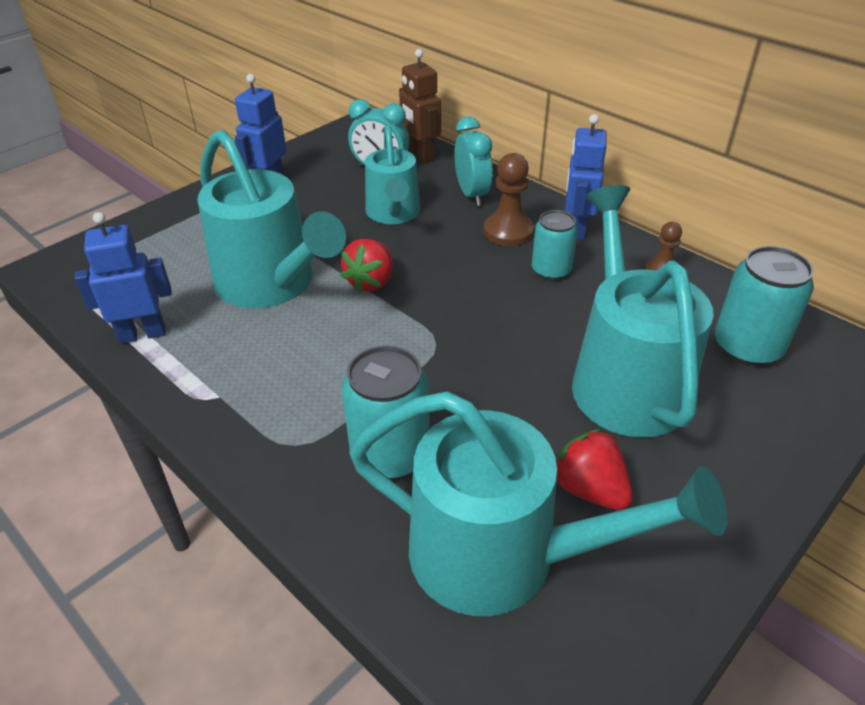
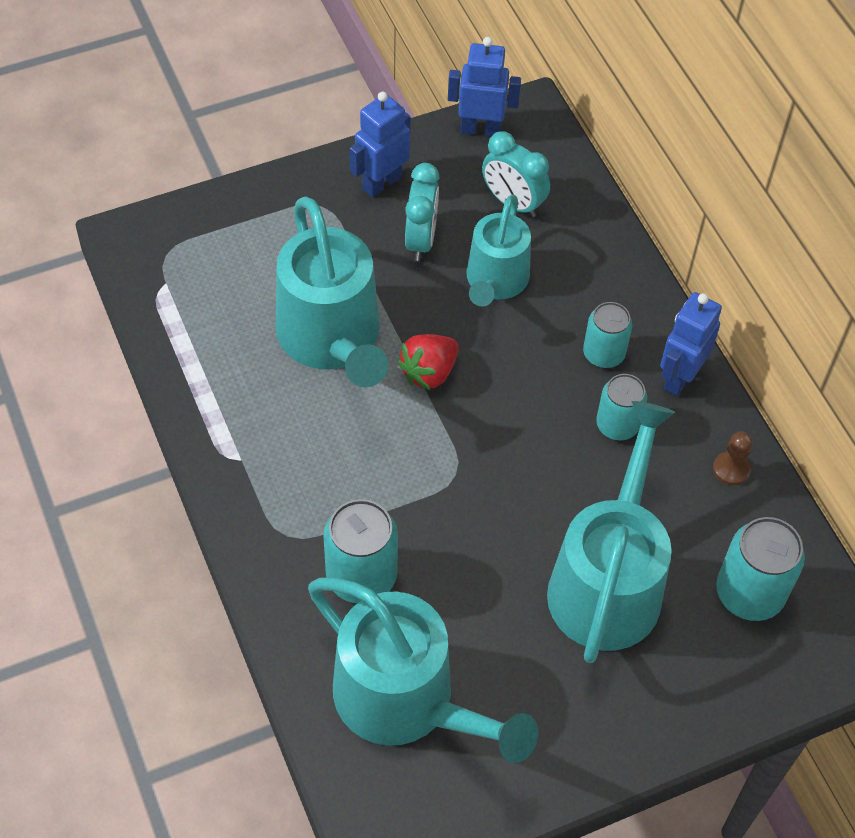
camera: 20 degrees right, 15 degrees up
(142, 334) = (194, 360): blue robot -> blue robot (480, 129)
(420, 155) = (569, 194): brown robot -> none
(472, 194) = (595, 282): turquoise clock -> turquoise clock (421, 240)
(508, 231) = (603, 354): brown pawn -> turquoise can
(589, 489) = (508, 674): red strawberry -> none

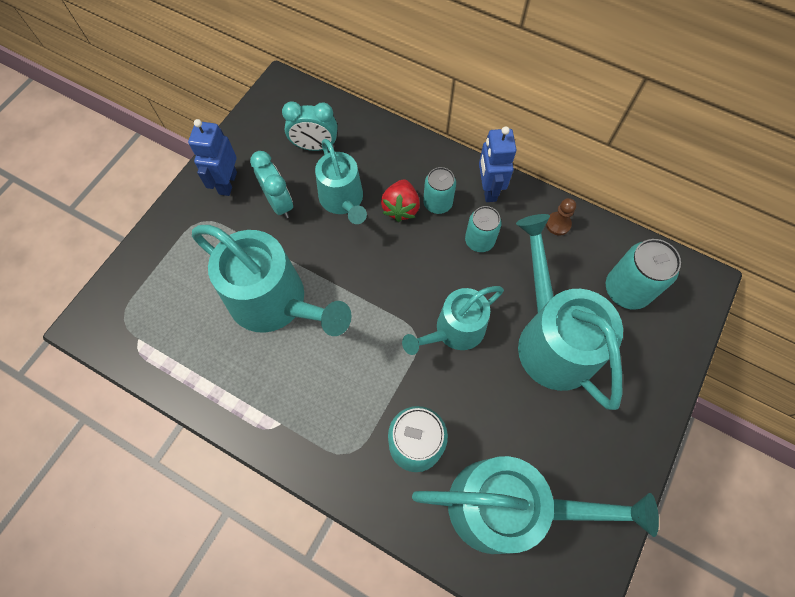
camera: 35 degrees left, 10 degrees up
(429, 372) = (350, 283): red strawberry -> red strawberry (401, 208)
(480, 129) = (261, 114): blue robot -> none
(502, 497) = (454, 331): none -> turquoise watering can

